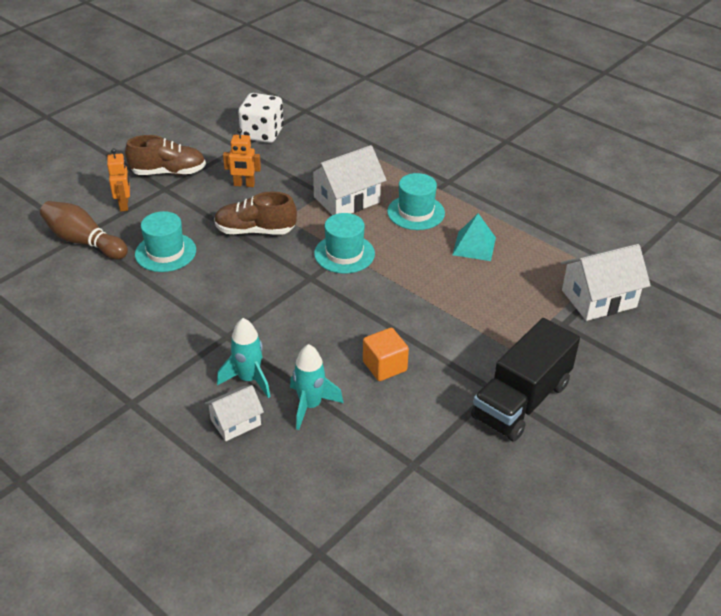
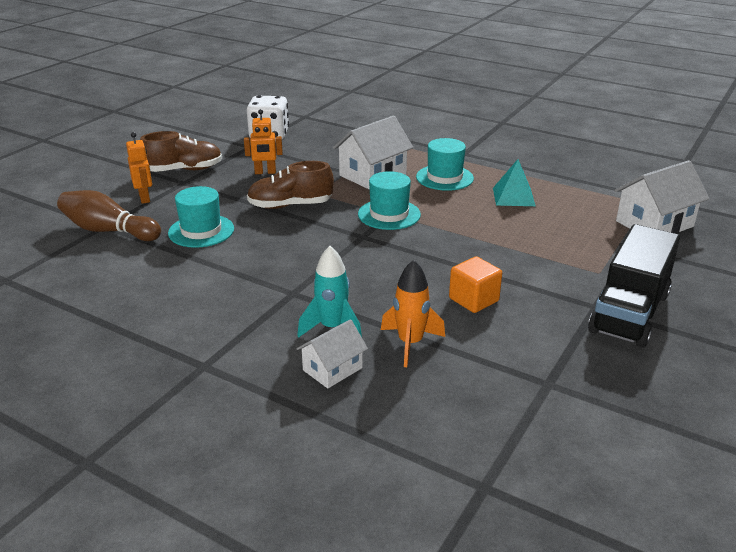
camera: 10 degrees left, 10 degrees down
(310, 406) = (410, 343): turquoise rocket -> orange rocket

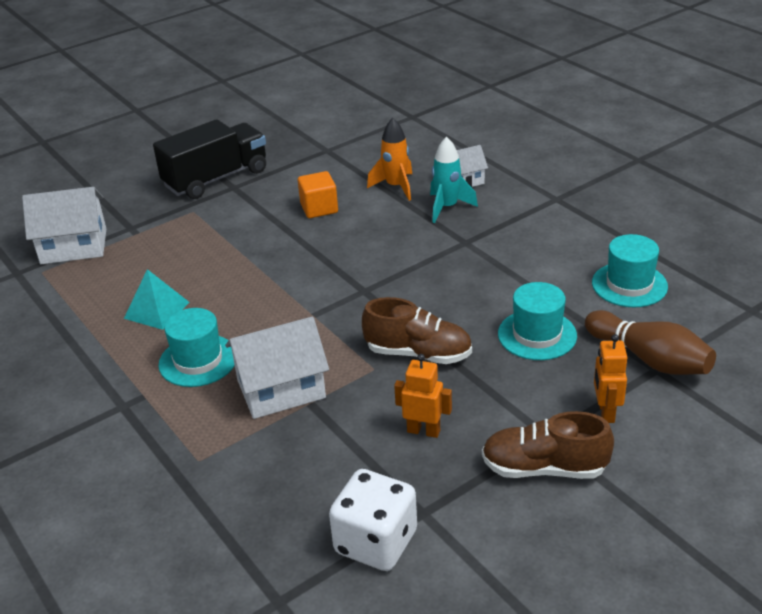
camera: 155 degrees left, 5 degrees up
(389, 214) = (314, 314): turquoise hat -> turquoise hat (629, 285)

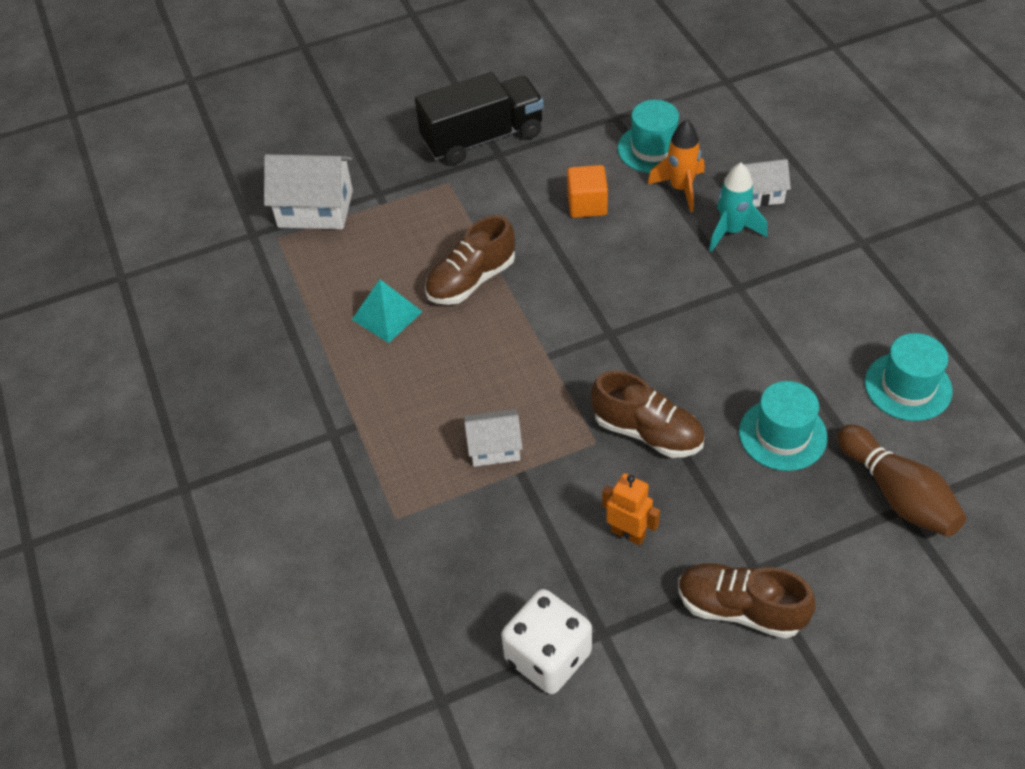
camera: 15 degrees right, 15 degrees up
(198, 360) = (417, 392): turquoise hat -> turquoise hat (653, 148)
(229, 274) = (471, 280): none -> brown shoe
(281, 389) = (494, 447): white house -> white house, size x0.60
(606, 412) = (827, 553): orange robot -> none

